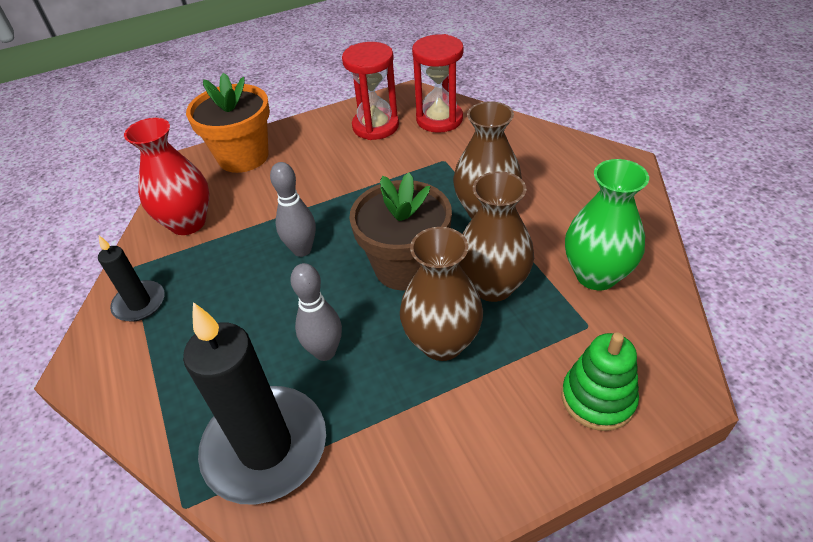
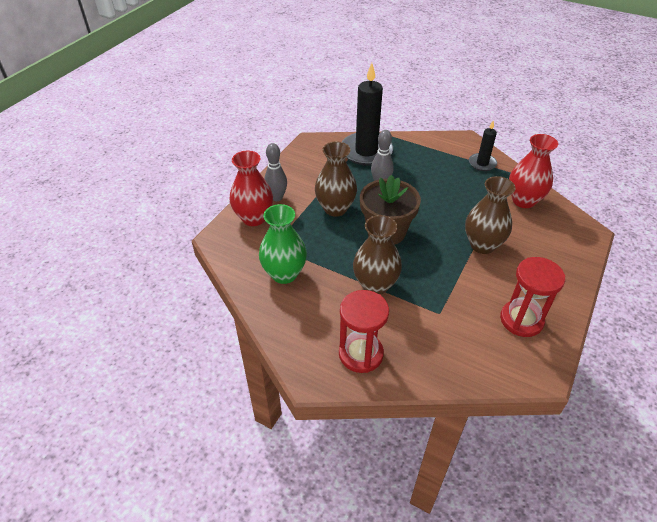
camera: 140 degrees right, 0 degrees up
(243, 157) = (565, 250): orange flower pot -> none
(302, 250) = (447, 215): grey bowling pin -> grey bowling pin (277, 197)
(439, 119) = (485, 353): red hourglass -> red hourglass (361, 354)
(492, 286) = (333, 243): brown vase -> brown vase (482, 245)
(597, 399) = (254, 218): green stacking toy -> red vase

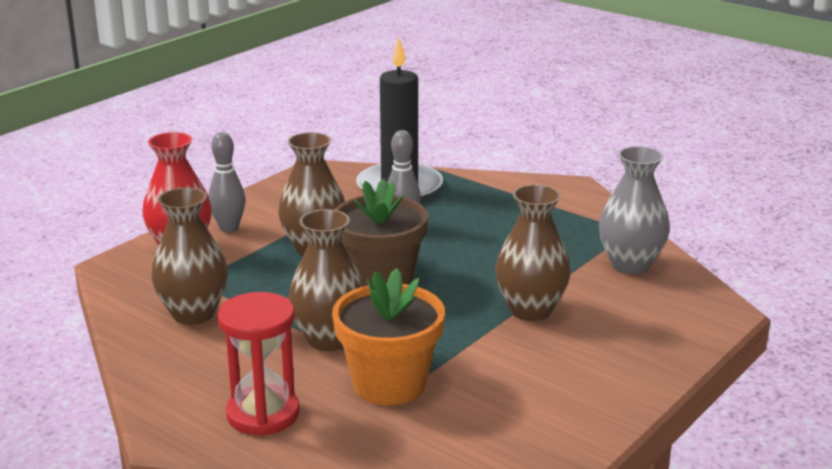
camera: 10 degrees right, 20 degrees down
(284, 274) = (193, 314): green vase -> brown vase
(425, 317) = (389, 384): none -> orange flower pot
(482, 163) = (584, 216): black candle -> none
(521, 320) = (547, 403): red hourglass -> none
(523, 200) = (630, 265): red vase -> grey vase

